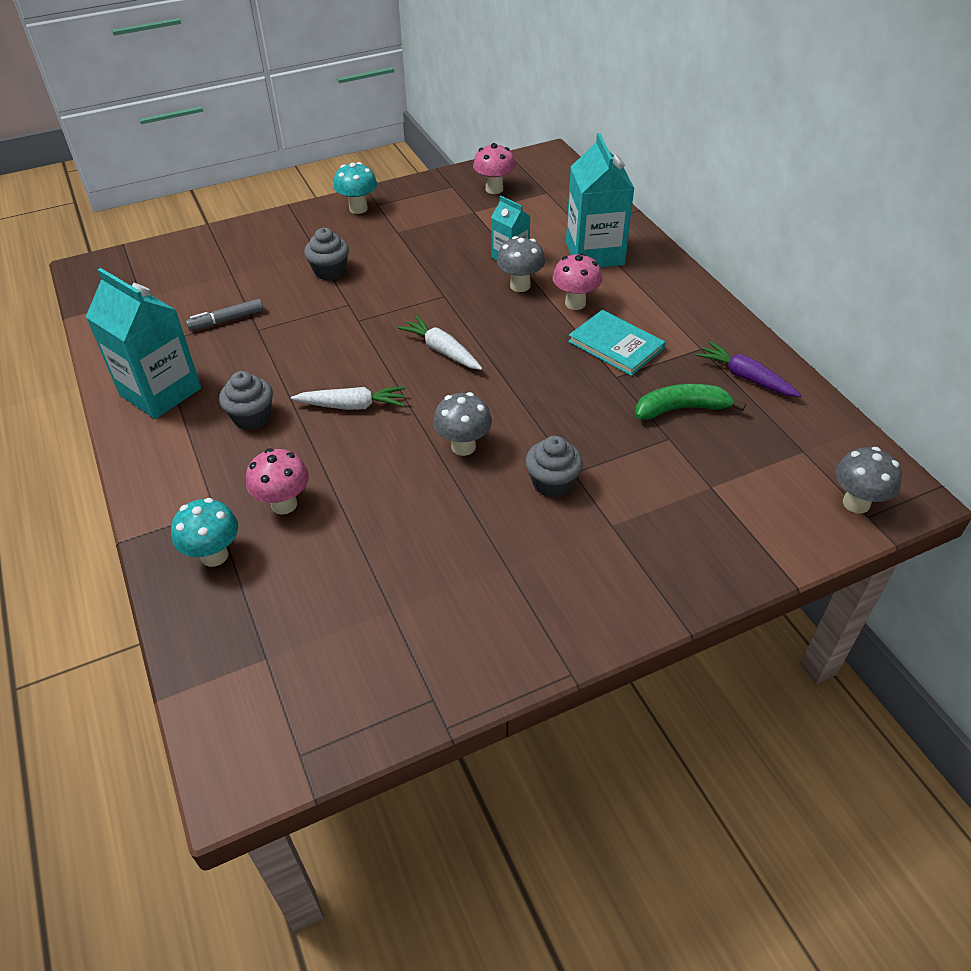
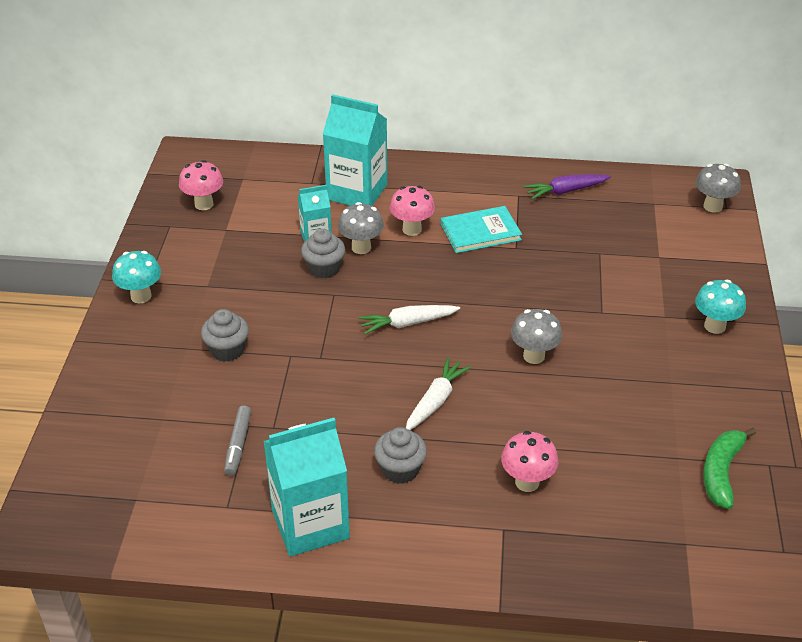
camera: 60 degrees left, 5 degrees down
(214, 555) = (558, 544): turquoise mushroom -> turquoise mushroom (714, 326)
(552, 483) = (605, 326): grey cupcake -> grey cupcake (324, 268)
(681, 409) = (575, 234): green banana -> green banana (721, 472)

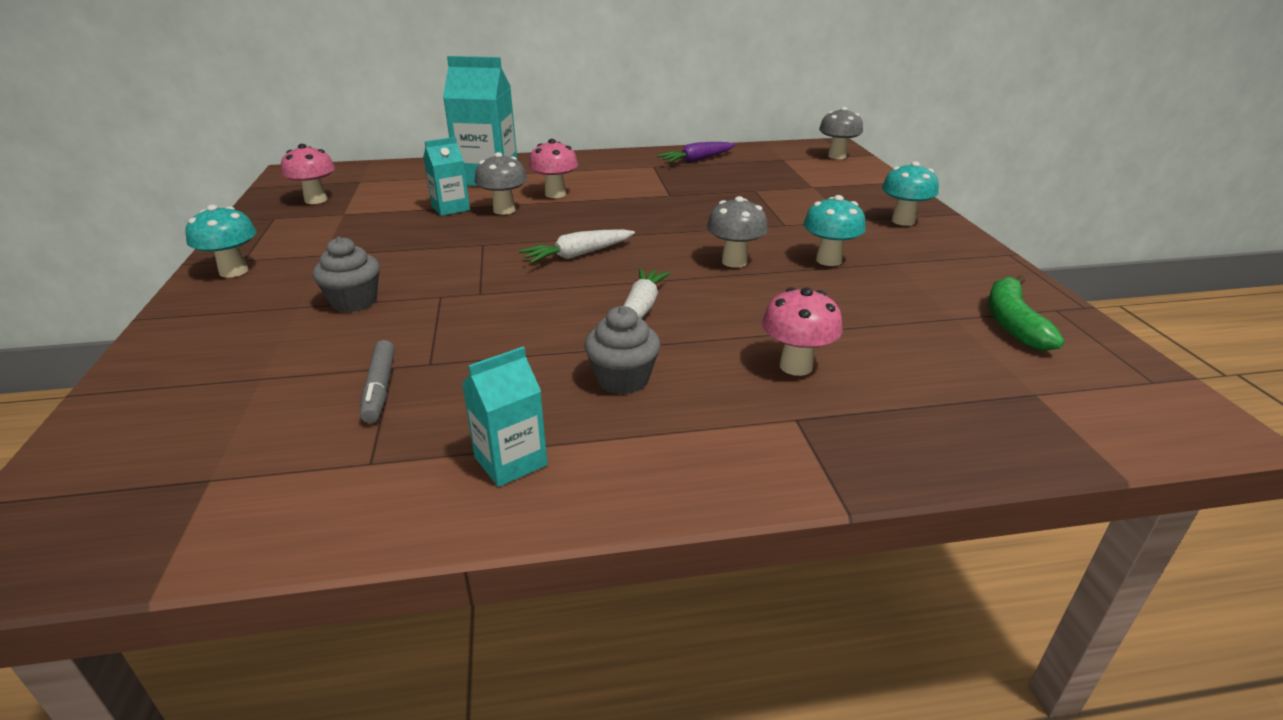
camera: 15 degrees left, 10 degrees down
(310, 524) = (510, 461): turquoise carton -> turquoise carton, size x0.55
(324, 268) = (466, 228): grey cupcake -> none
(480, 232) = (628, 189): turquoise book -> none
(615, 369) = (828, 260): none -> turquoise mushroom

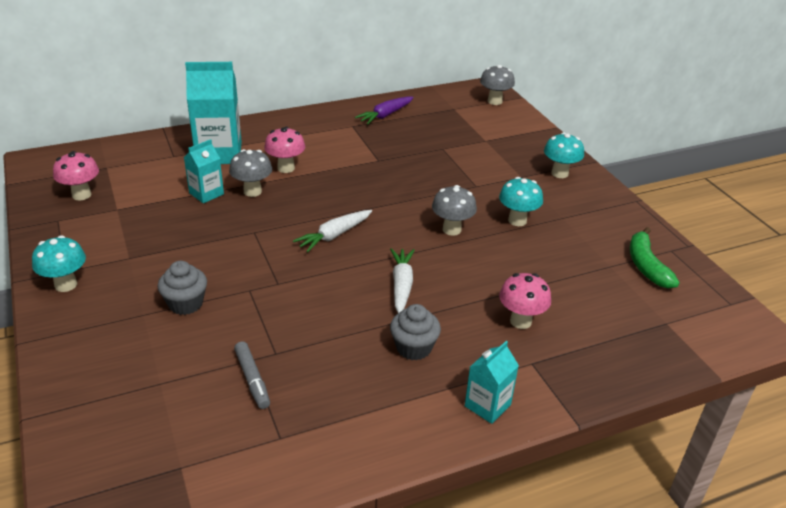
camera: 15 degrees left, 5 degrees up
(510, 461) = (369, 422): turquoise carton -> turquoise carton (487, 405)

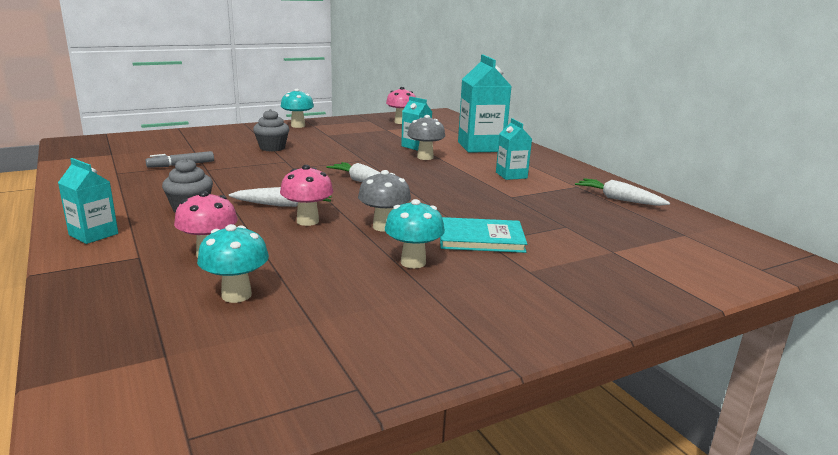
camera: 85 degrees right, 15 degrees down
(286, 168) = (470, 165): pink mushroom -> pink mushroom (307, 221)
(320, 151) = (511, 175): none -> turquoise carton
(385, 115) = (618, 199): purple carrot -> white carrot
(470, 187) = (481, 238): none -> turquoise book
(494, 101) = (746, 262): grey mushroom -> none
(559, 173) = (558, 300): turquoise mushroom -> turquoise mushroom (236, 295)
(646, 266) = (311, 354): green banana -> none

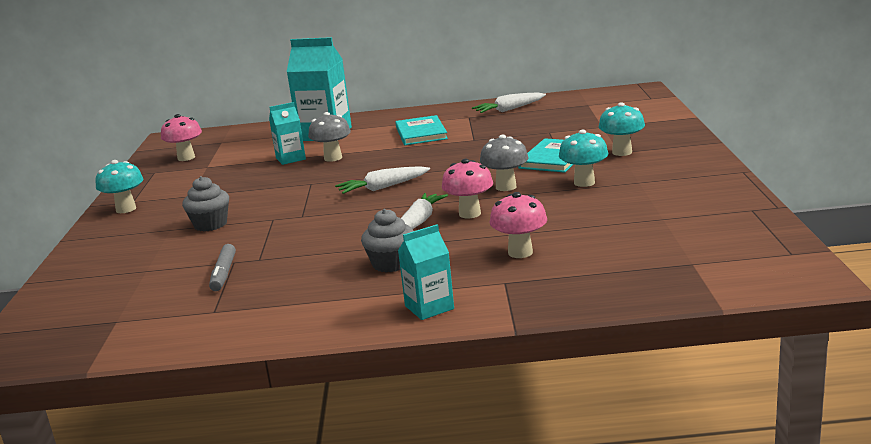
camera: 60 degrees left, 0 degrees up
(236, 295) = (608, 241): turquoise mushroom -> turquoise mushroom (622, 152)
(511, 175) = (421, 133): turquoise carton -> turquoise book

